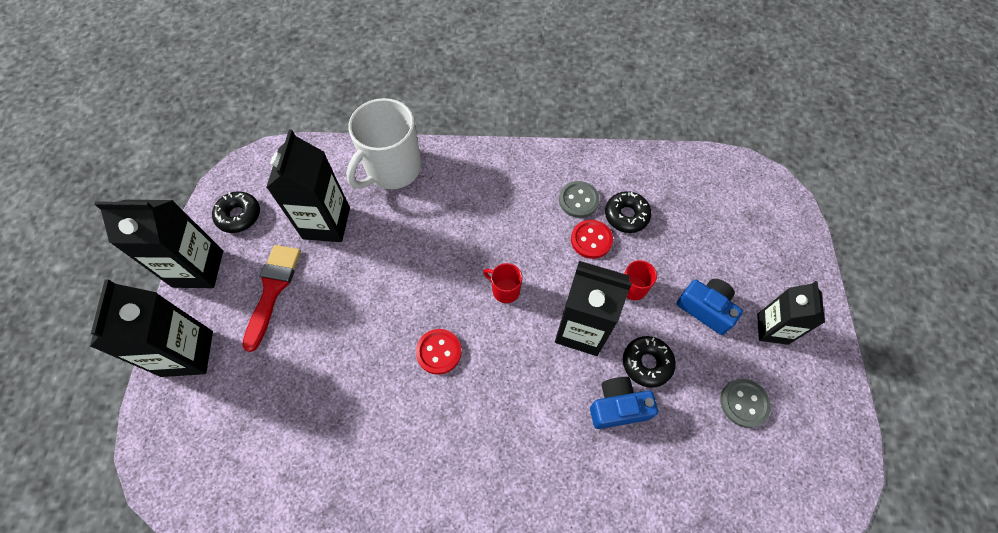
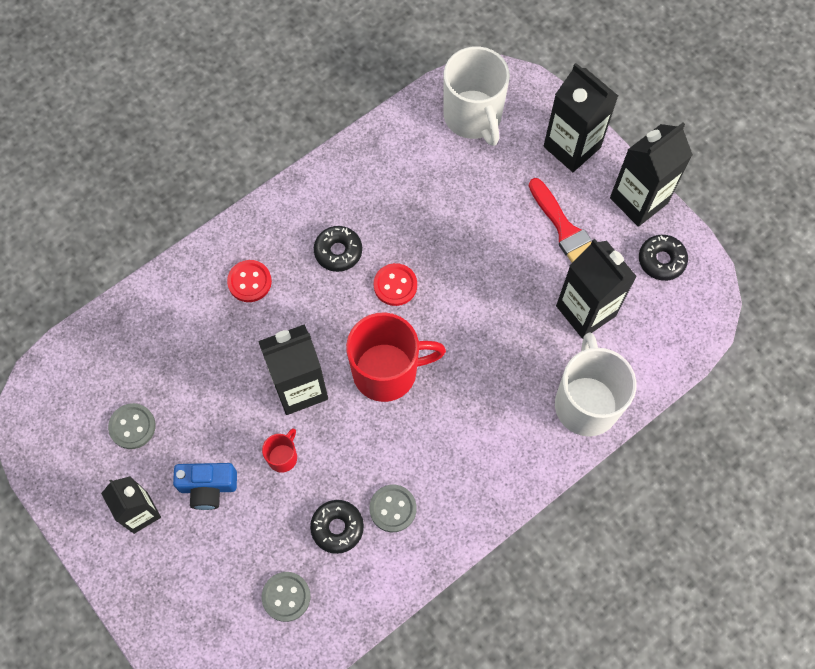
camera: 140 degrees right, 5 degrees up
(224, 456) = (473, 117): none -> white mug
(505, 290) = (387, 372): red mug -> red mug, size x2.20
(591, 240) = (351, 476): red button -> red button (249, 282)
(618, 407) = (229, 349): blue camera -> none
(647, 363) = (228, 400): black donut -> black donut (338, 252)
(692, 200) = (286, 597): none -> grey button

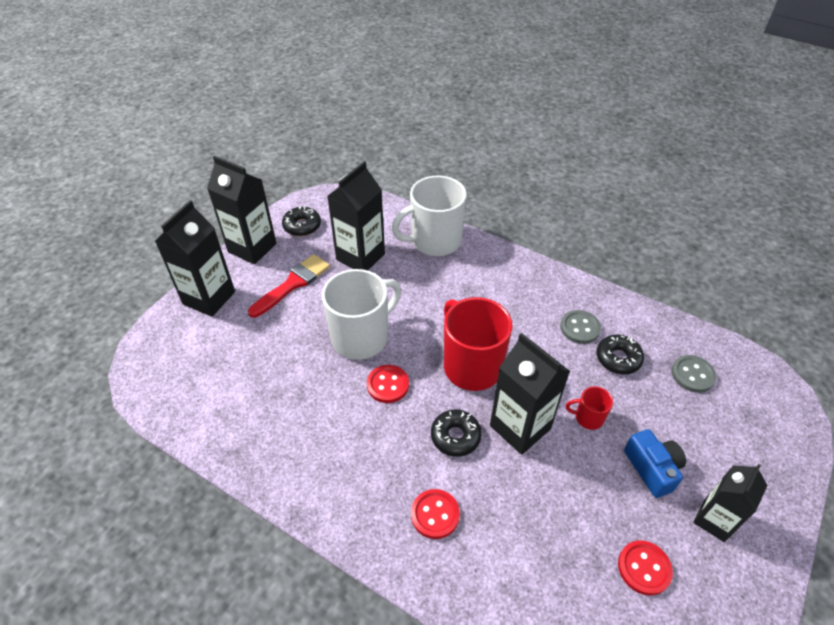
camera: 110 degrees left, 20 degrees down
(132, 426) = (644, 568): grey button -> red button
(338, 252) = (370, 443): black donut -> black donut (455, 436)
(473, 117) = (188, 376): white mug -> white mug (361, 337)

